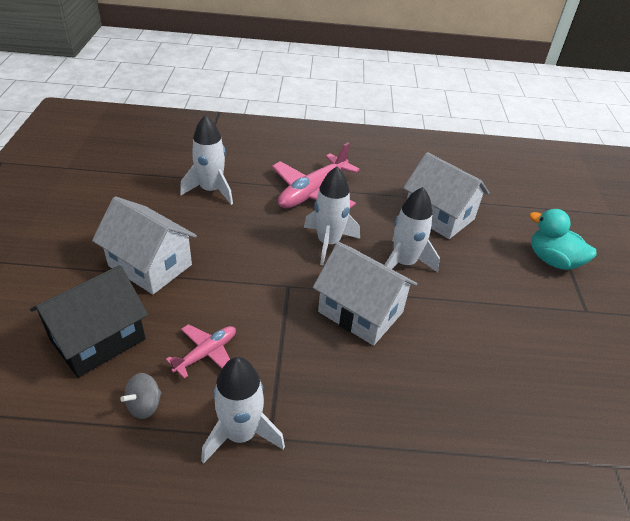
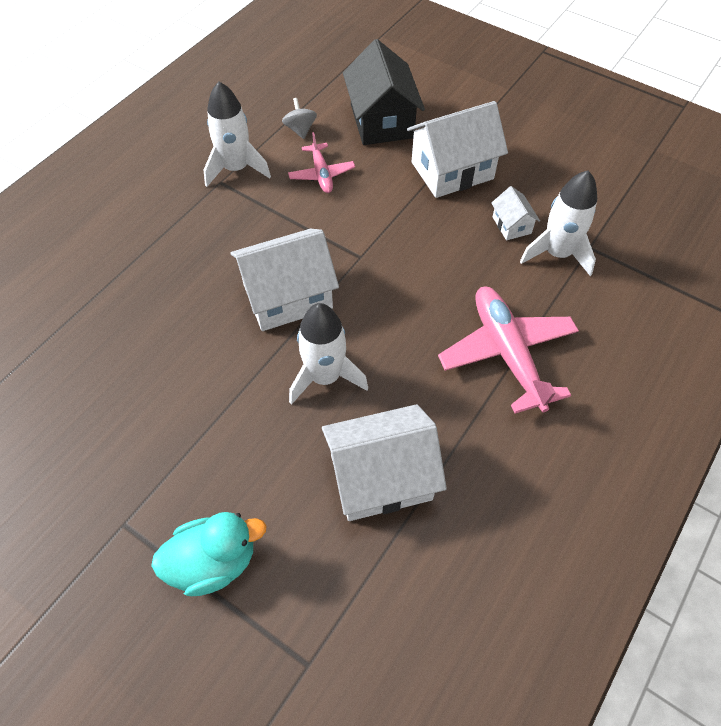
camera: 125 degrees right, 15 degrees up
(196, 216) = (511, 225): none -> white house
(328, 242) = (402, 321): white rocket -> none

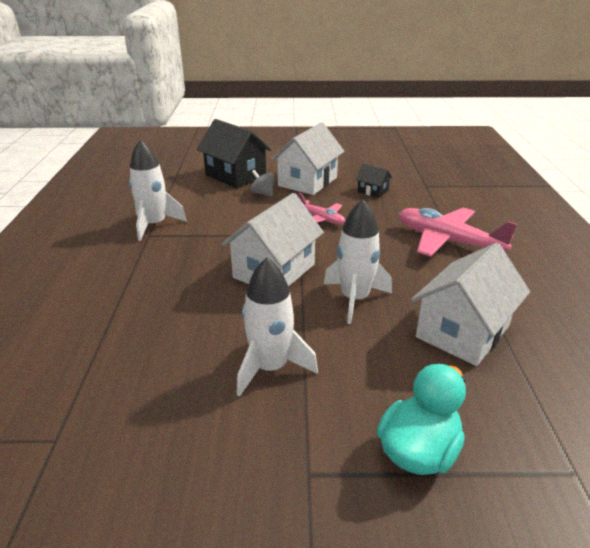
camera: 35 degrees left, 25 degrees down
(300, 130) = (182, 194): grey spinning top -> grey spinning top (263, 193)
(321, 174) = (224, 208): pink plane -> pink plane (321, 219)
(511, 225) = (372, 191): white house -> black house
(557, 253) = (413, 193): white rocket -> white rocket (270, 367)

